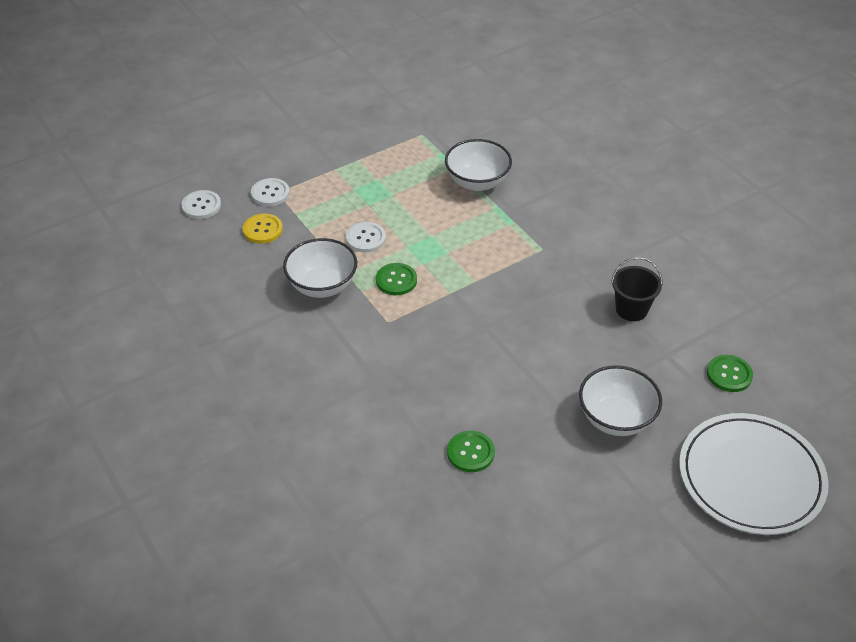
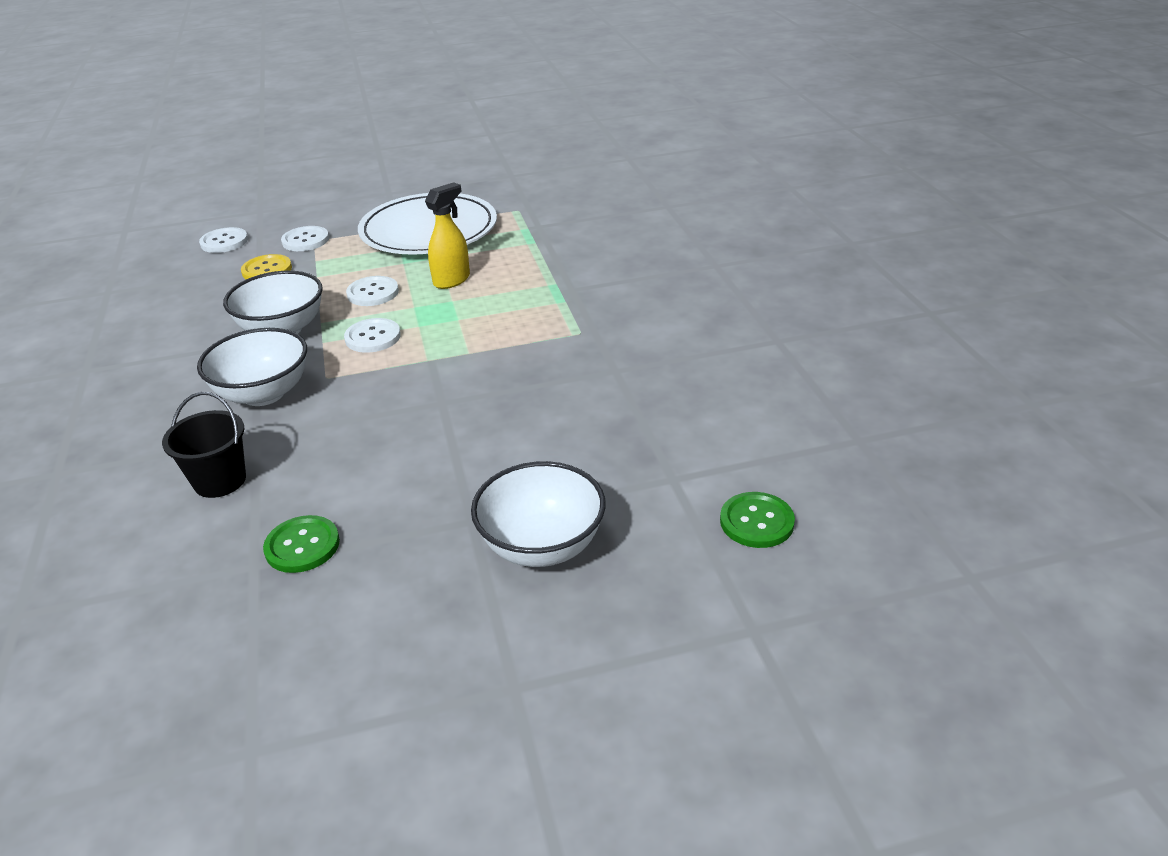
camera: 20 degrees right, 10 degrees down
(396, 280) = (373, 337): green button -> white button
(418, 215) = (452, 280): none -> yellow spray bottle
(477, 182) = (548, 258): white bowl -> white bowl (263, 394)
(631, 309) = (657, 415): black bucket -> black bucket (220, 481)
(750, 477) = (709, 679): white plate -> white plate (429, 230)

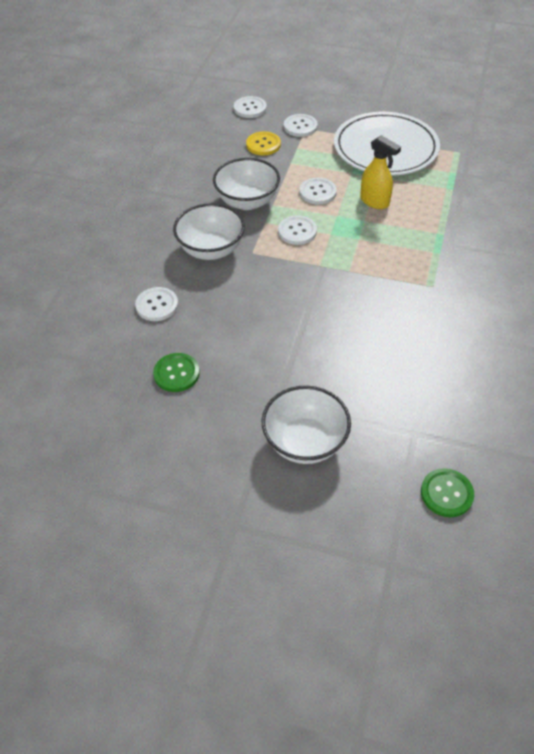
camera: 30 degrees right, 15 degrees up
(220, 481) = (157, 305): black bucket -> white button
(452, 280) = (375, 202): yellow spray bottle -> yellow spray bottle turned 60 degrees clockwise

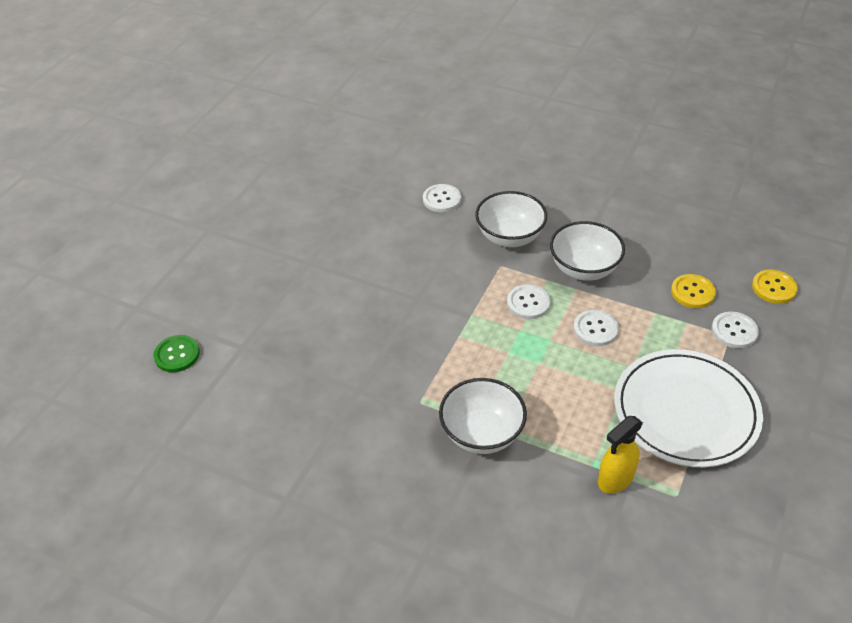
camera: 100 degrees right, 5 degrees down
(176, 373) = (360, 208): green button -> none
(250, 108) = (774, 288): white button -> yellow button
(305, 442) = (263, 275): white bowl -> white bowl (482, 434)
(375, 202) = (573, 379): yellow spray bottle -> yellow spray bottle (615, 479)

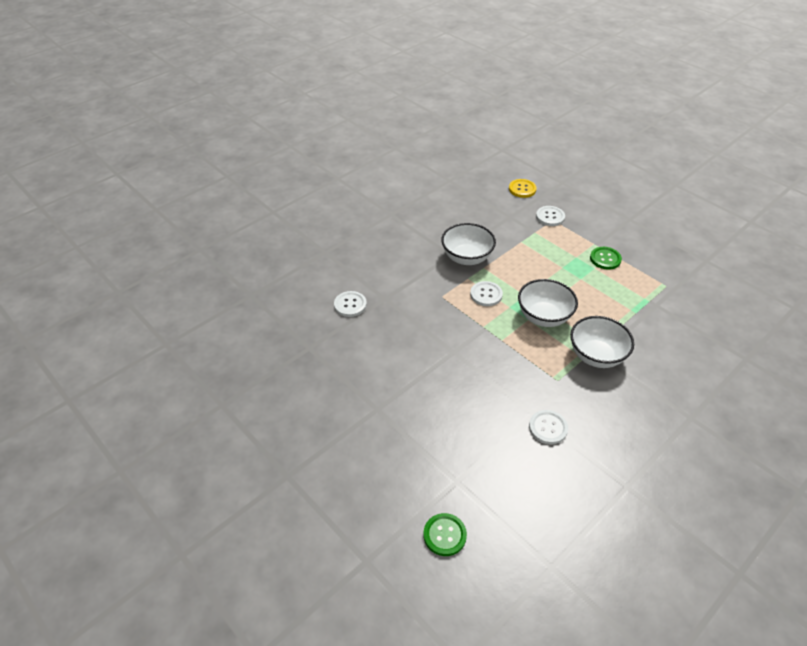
camera: 70 degrees left, 0 degrees up
(510, 237) = (415, 282): white bowl -> white bowl (543, 317)
(595, 329) = (524, 272): white button -> white button (548, 428)
(615, 479) = (648, 306): yellow spray bottle -> none
(685, 411) = (605, 259): white plate -> green button
(692, 292) = (511, 220): yellow button -> none

